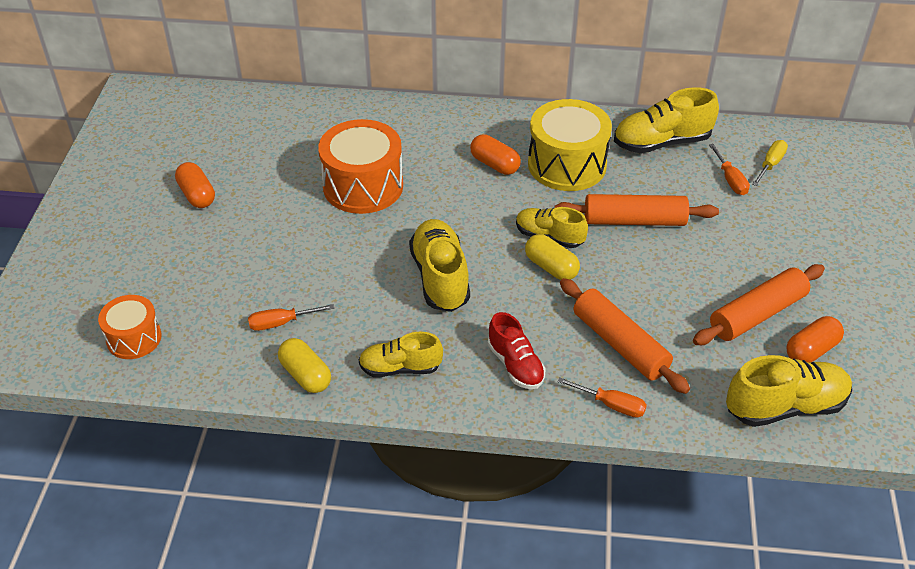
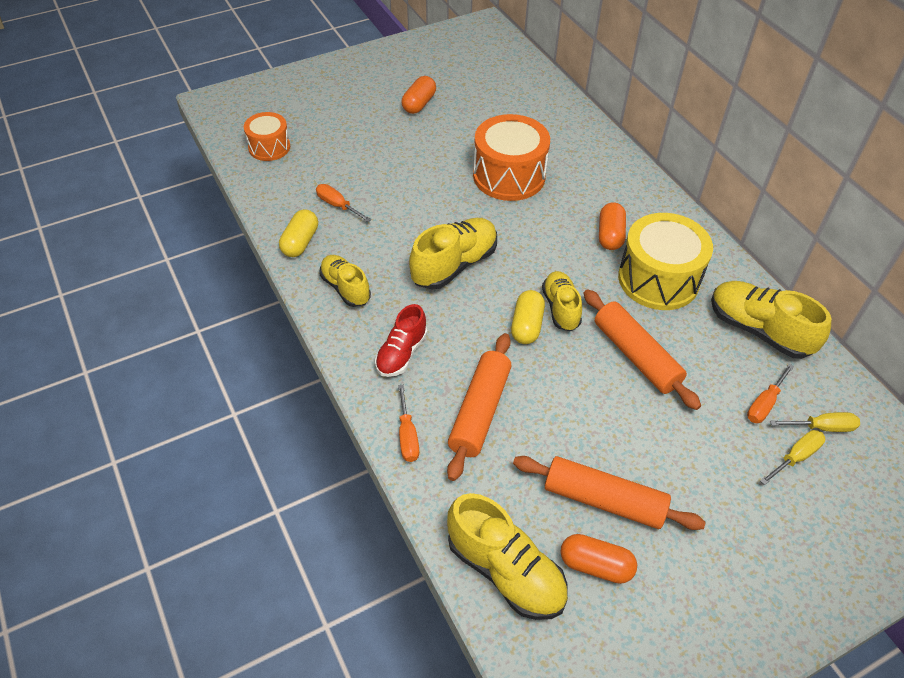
camera: 55 degrees right, 5 degrees up
(786, 192) = (795, 457): none -> yellow screwdriver

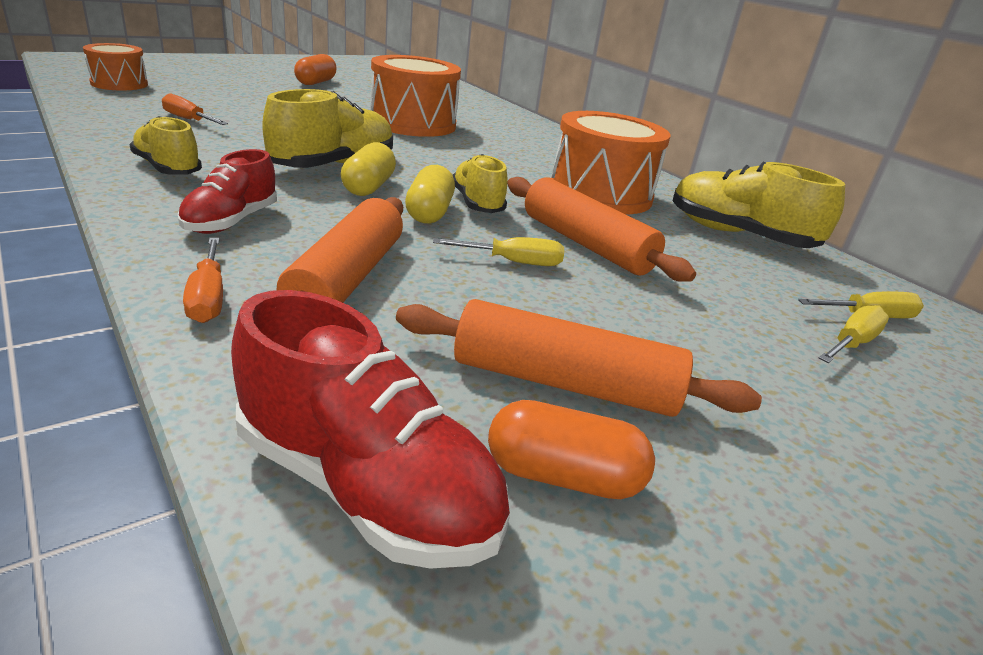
camera: 10 degrees left, 20 degrees down
(300, 242) = (120, 135): yellow capsule -> yellow capsule (368, 187)
(505, 571) = (366, 486): yellow shoe -> red shoe
(582, 384) = (513, 262): none -> yellow screwdriver
(610, 235) = (535, 164): orange capsule -> none
(658, 279) = (600, 194): yellow drum -> orange drum
(764, 403) = (778, 292): orange screwdriver -> none

